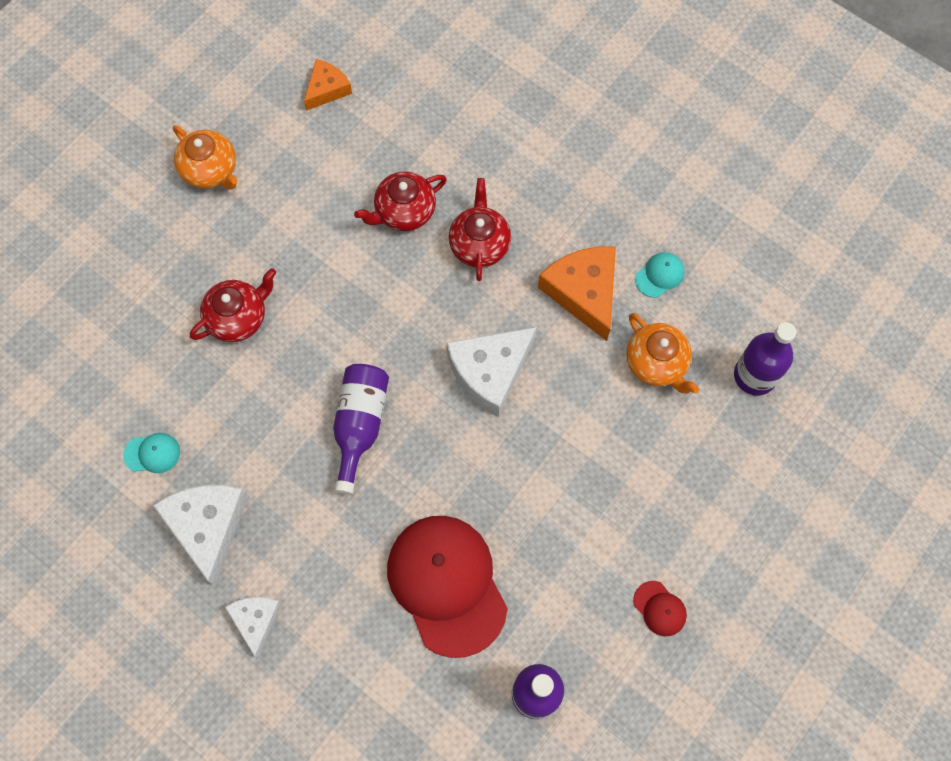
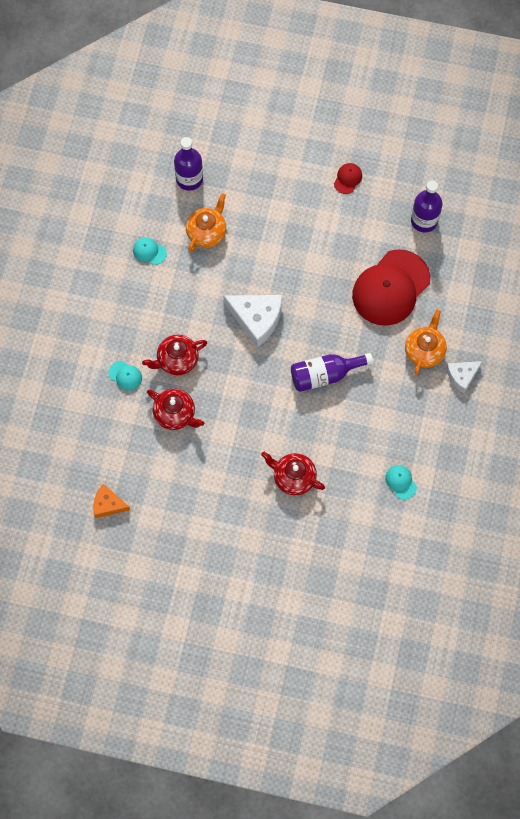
camera: 115 degrees left, 0 degrees up
(208, 527) = (426, 428): white cheese -> none
(210, 170) = (202, 548): orange teapot -> orange teapot (424, 351)
(489, 174) = (125, 375): none -> turquoise cap
(584, 292) = (180, 288): orange cheese -> none

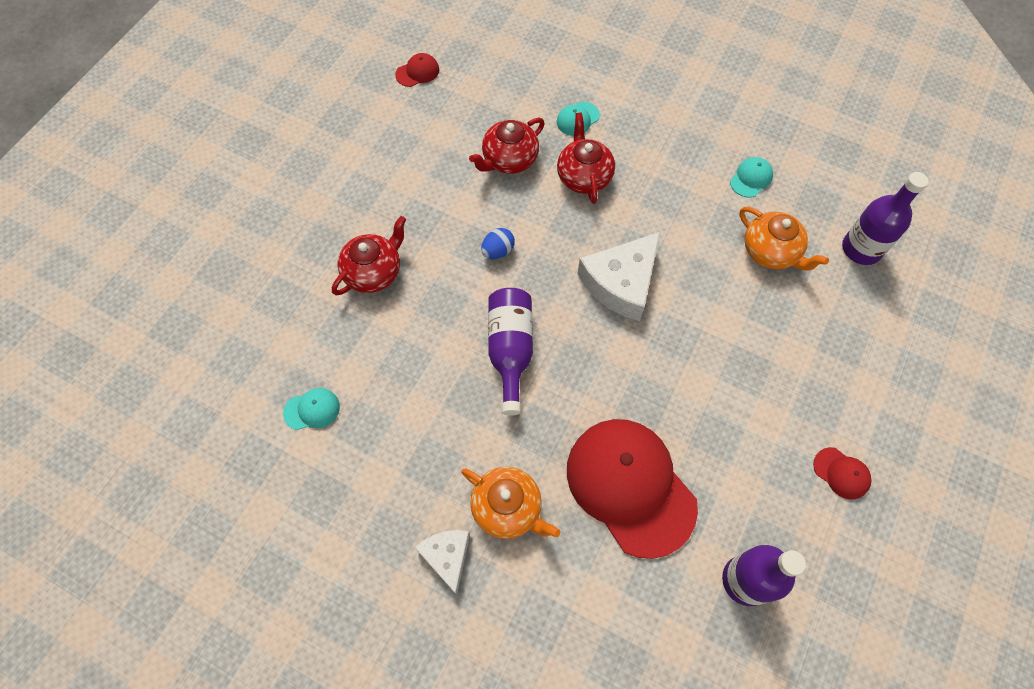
camera: 105 degrees right, 5 degrees down
(108, 504) = (417, 72): orange cheese -> red cap
(254, 402) = (498, 251): none -> blue egg

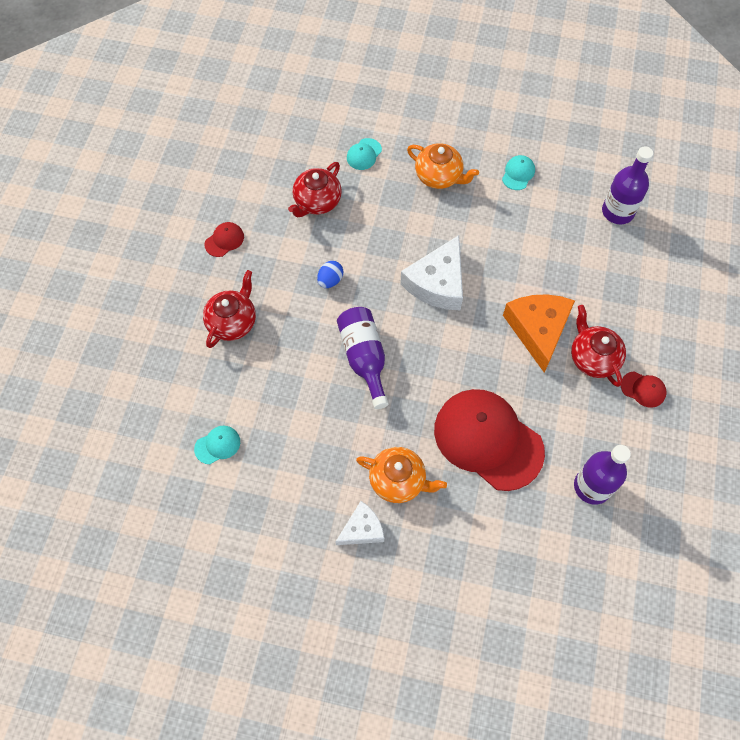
camera: 15 degrees left, 0 degrees up
(417, 72) = (215, 142): red cap -> red cap (224, 240)
(447, 557) = (362, 529): white cheese -> white cheese turned 90 degrees clockwise
(584, 177) = (383, 202): red teapot -> red teapot (593, 358)
(727, 367) = (538, 330): none -> orange cheese
(770, 252) = (548, 230): orange teapot -> orange teapot (439, 176)

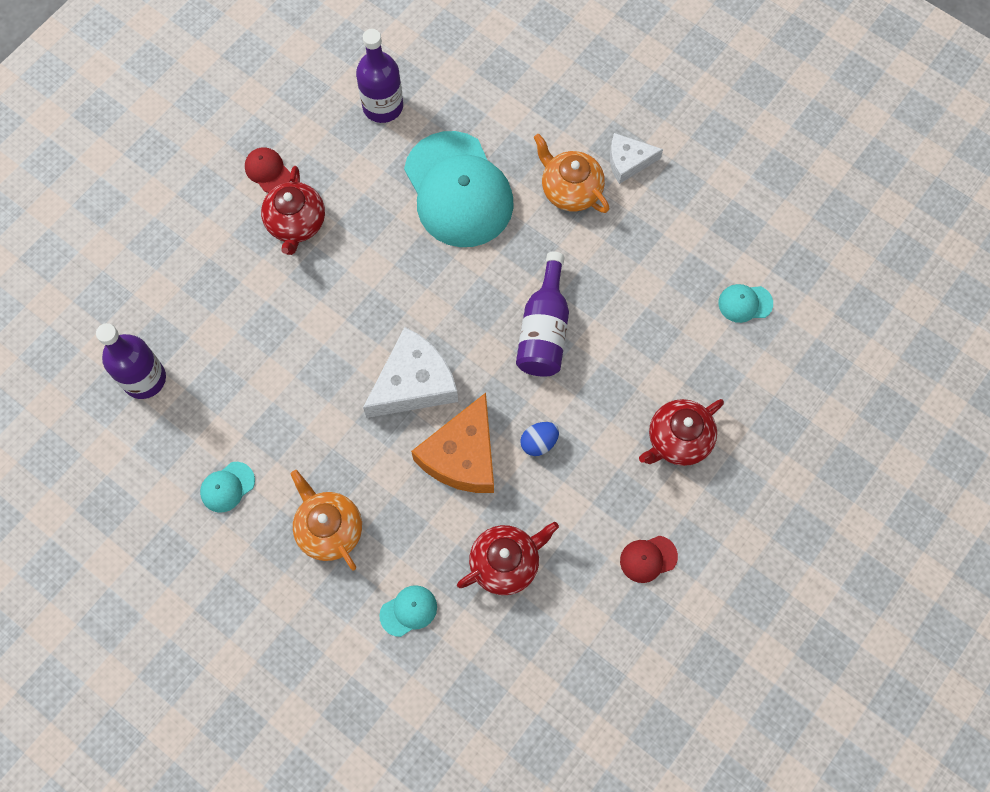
camera: 155 degrees left, 5 degrees up
(488, 440) = (458, 190): red cap -> turquoise cap
(538, 330) = (334, 278): orange cheese -> orange cheese (462, 455)

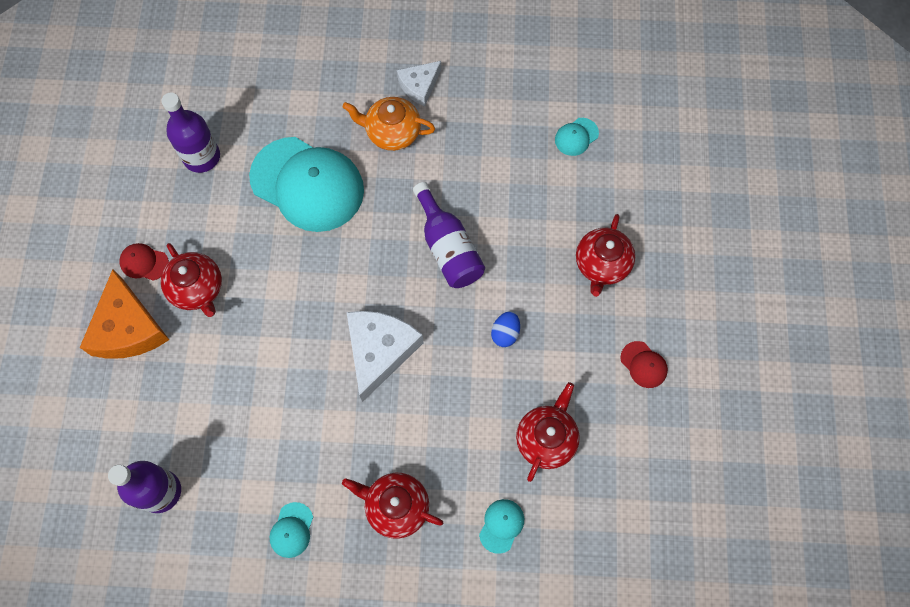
camera: 35 degrees left, 0 degrees up
(329, 529) = (396, 506): orange teapot -> red teapot
(462, 455) = (456, 381): orange cheese -> orange cheese (128, 328)
(648, 559) = (644, 364): red cap -> red cap turned 75 degrees counterclockwise

